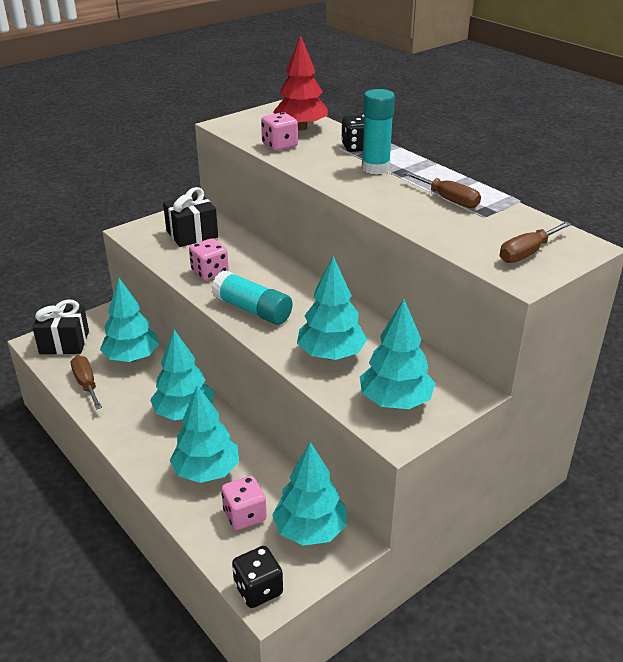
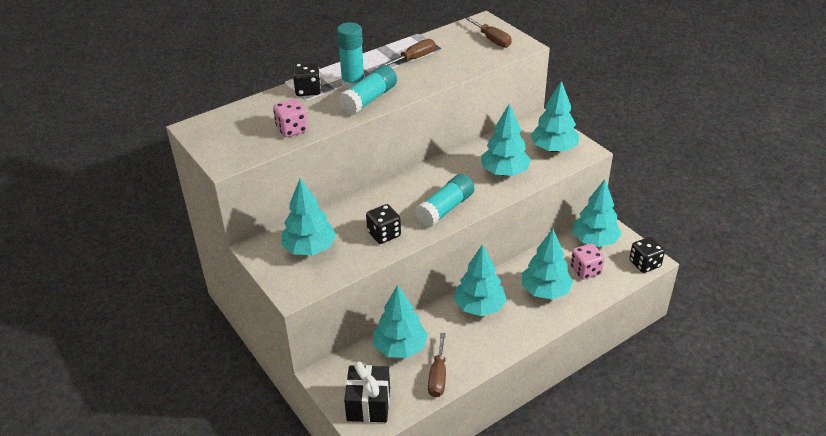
camera: 85 degrees left, 5 degrees up
(86, 384) = (438, 376): brown screwdriver -> brown screwdriver turned 60 degrees counterclockwise
(192, 234) = (309, 249): black gift -> turquoise tree
(210, 272) = (384, 234): pink dice -> black dice
(301, 128) = (253, 117): red tree -> none
(343, 178) = (369, 99): none -> turquoise glue stick

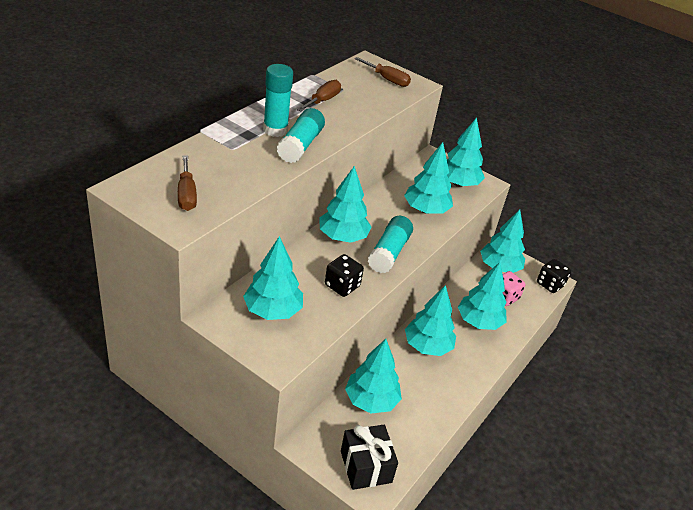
camera: 25 degrees left, 0 degrees up
(292, 129) = (236, 183): pink dice -> none
(308, 90) = (230, 139): black dice -> none
(407, 190) = (343, 237): none -> turquoise tree
(438, 376) = (420, 424): brown screwdriver -> brown screwdriver (186, 194)

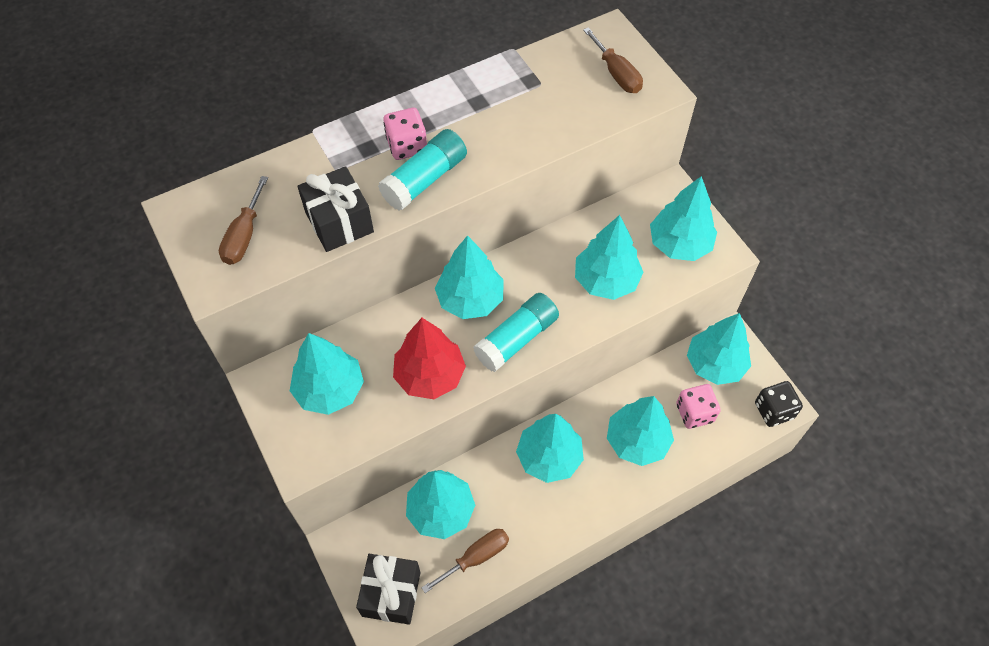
camera: 30 degrees right, 20 degrees up
(255, 176) = (339, 222): none -> black gift
(275, 130) = (407, 146): turquoise glue stick -> pink dice
(322, 100) = (499, 102): brown screwdriver -> brown screwdriver (476, 557)
(342, 286) = (429, 375): black dice -> red tree

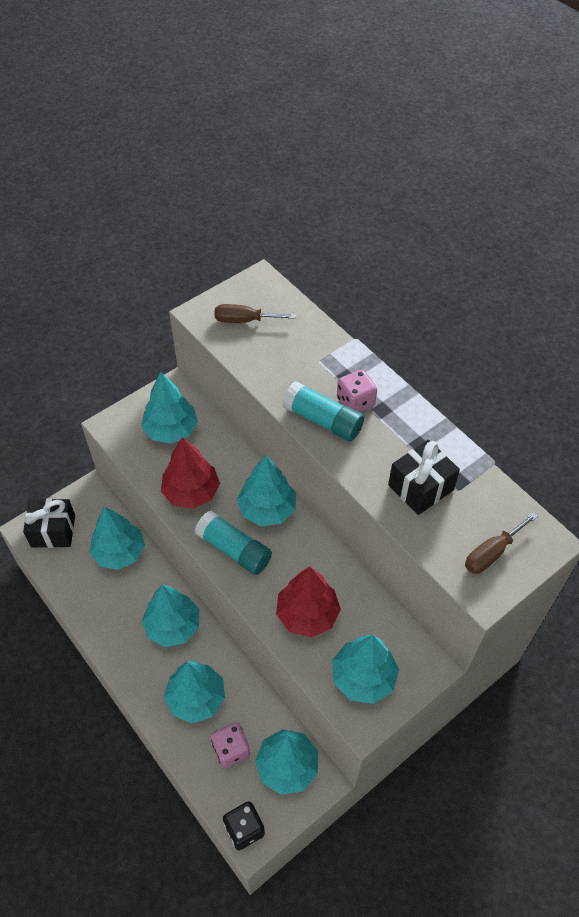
camera: 80 degrees right, 5 degrees down
(339, 222) = (268, 373): black gift -> black gift (420, 487)
(476, 557) = (83, 583): brown screwdriver -> none
(606, 280) = (307, 614): turquoise tree -> red tree

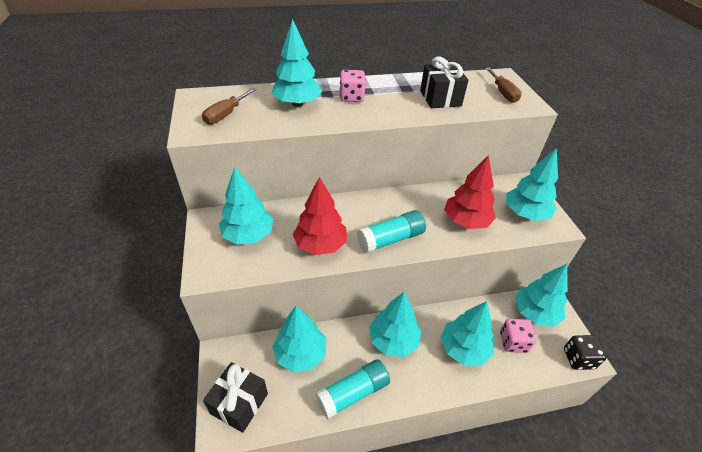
camera: 65 degrees left, 10 degrees down
(267, 509) = (366, 209): turquoise tree -> turquoise tree (297, 104)
(323, 420) = (356, 114): turquoise glue stick -> turquoise glue stick (353, 393)

